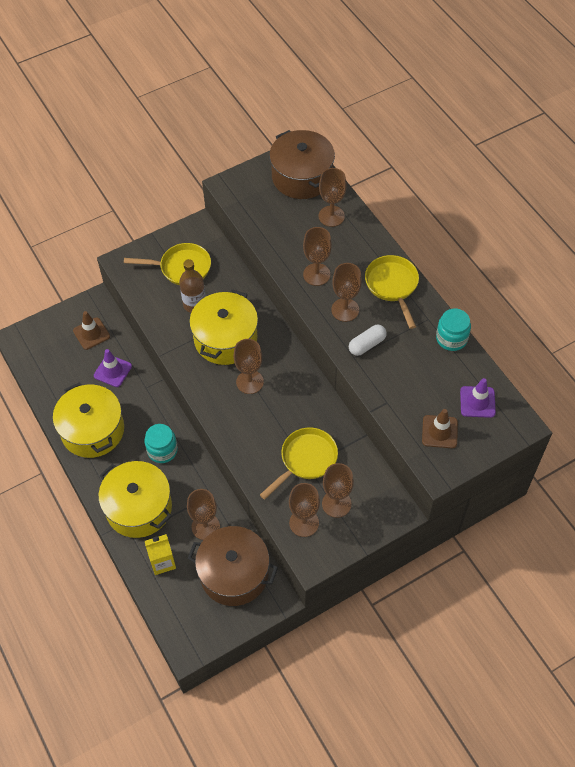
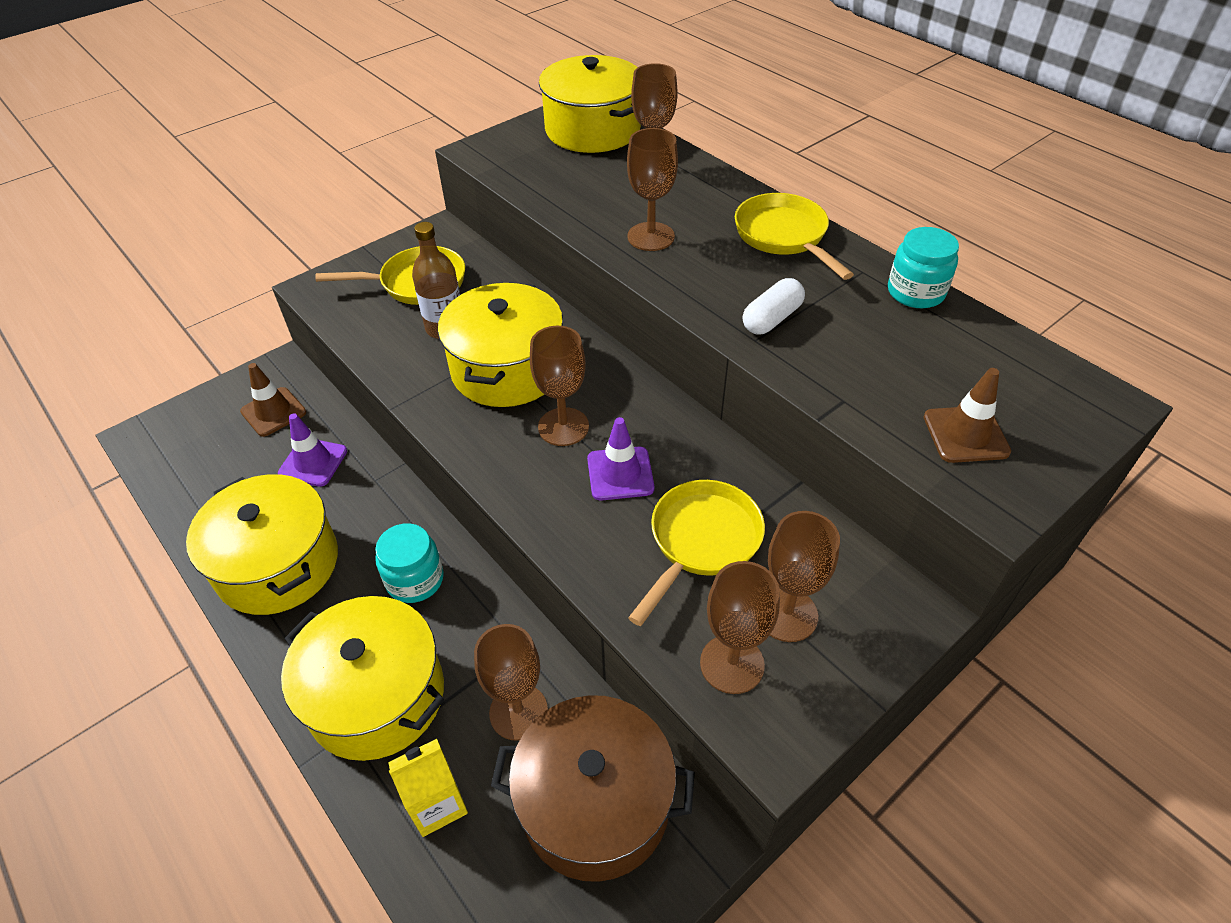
camera: 10 degrees left, 10 degrees down
(302, 177) = (593, 130): brown pot -> yellow pot
(345, 310) = (715, 276): brown goblet -> none
(477, 402) = (1010, 377): purple traffic cone -> purple traffic cone (620, 474)

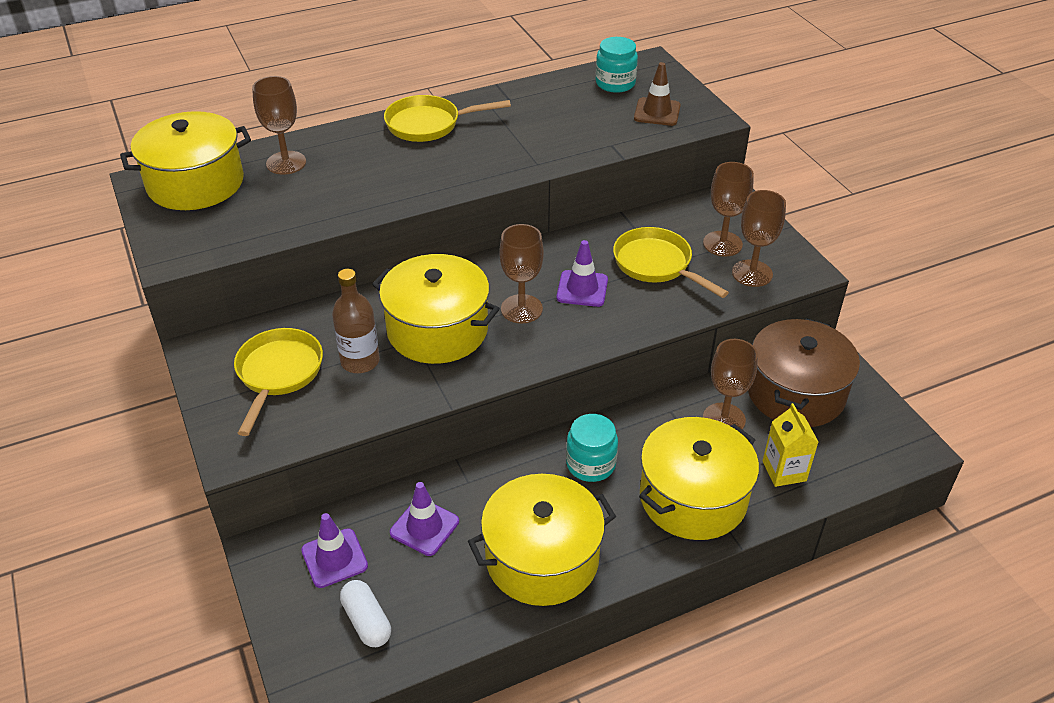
camera: 75 degrees left, 5 degrees down
(273, 412) = (334, 558): brown traffic cone -> purple traffic cone
(651, 237) = (387, 183): brown goblet -> none
(772, 319) = (519, 152): white capsule -> white capsule (367, 621)
(915, 292) = (523, 91): turquoise jar -> turquoise jar (615, 83)

